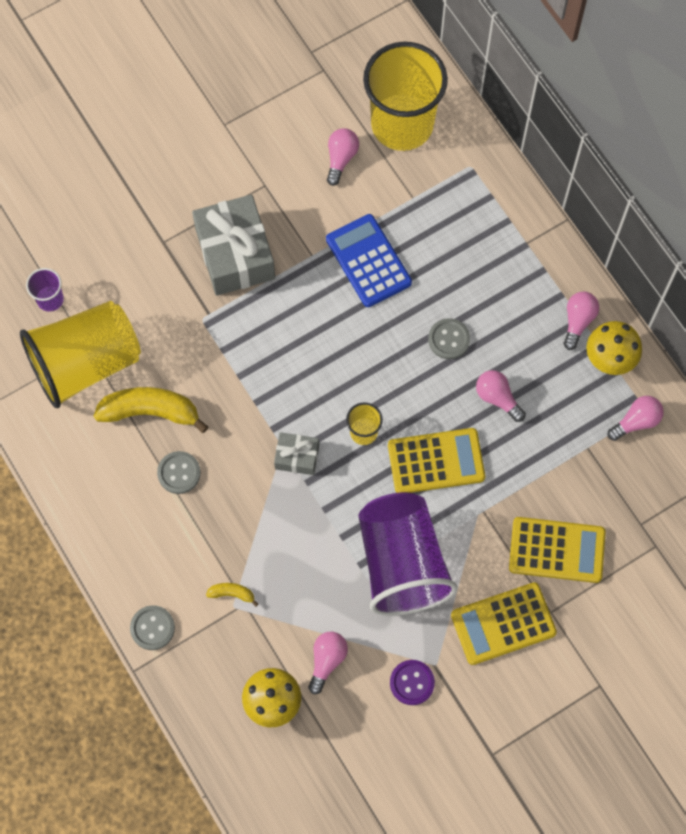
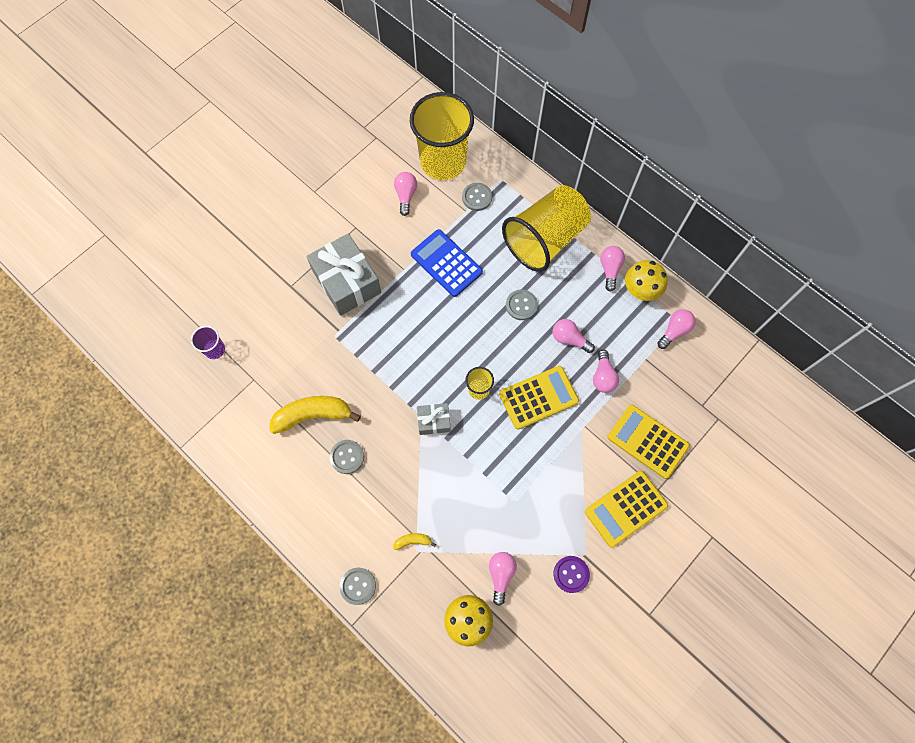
camera: 15 degrees left, 0 degrees up
(86, 363) = (254, 391): yellow cup -> yellow cup (545, 239)
(401, 563) = (536, 482): purple cup -> none
(433, 183) = (477, 197): none -> grey button
(525, 456) = (603, 377): none -> pink light bulb
(556, 550) = (647, 441): yellow calculator -> yellow calculator turned 135 degrees counterclockwise

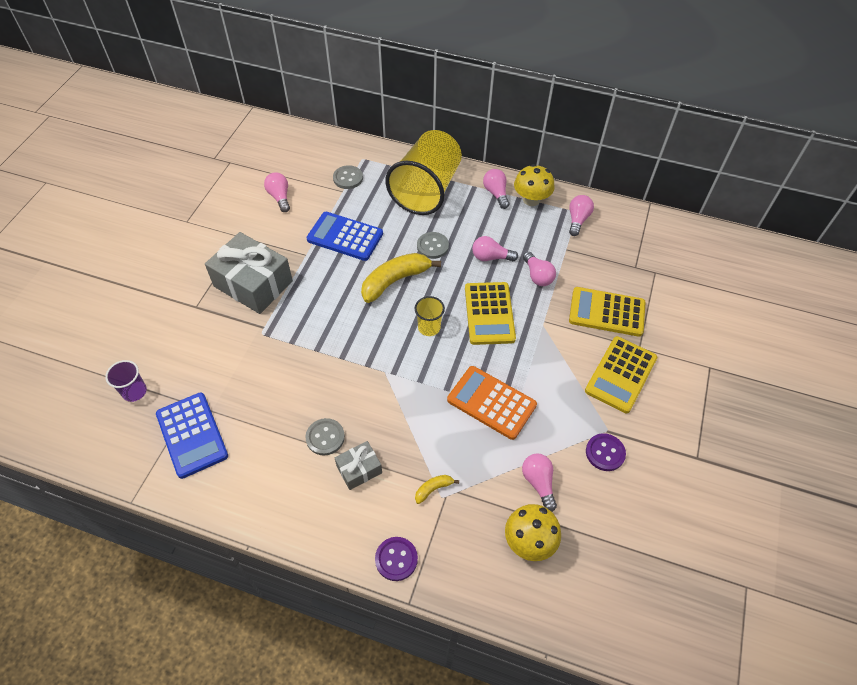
camera: 25 degrees left, 15 degrees down
(245, 409) = (192, 435): none -> blue calculator
(313, 415) = (271, 412): yellow banana -> yellow banana (395, 281)
(358, 586) = (396, 559): grey button -> purple button
(434, 421) = (399, 371): grey gift -> grey gift (359, 469)
(443, 162) = (302, 161): yellow cup -> none
(498, 485) = (491, 402): none -> orange calculator
(538, 398) = (489, 313): yellow calculator -> yellow calculator turned 135 degrees clockwise

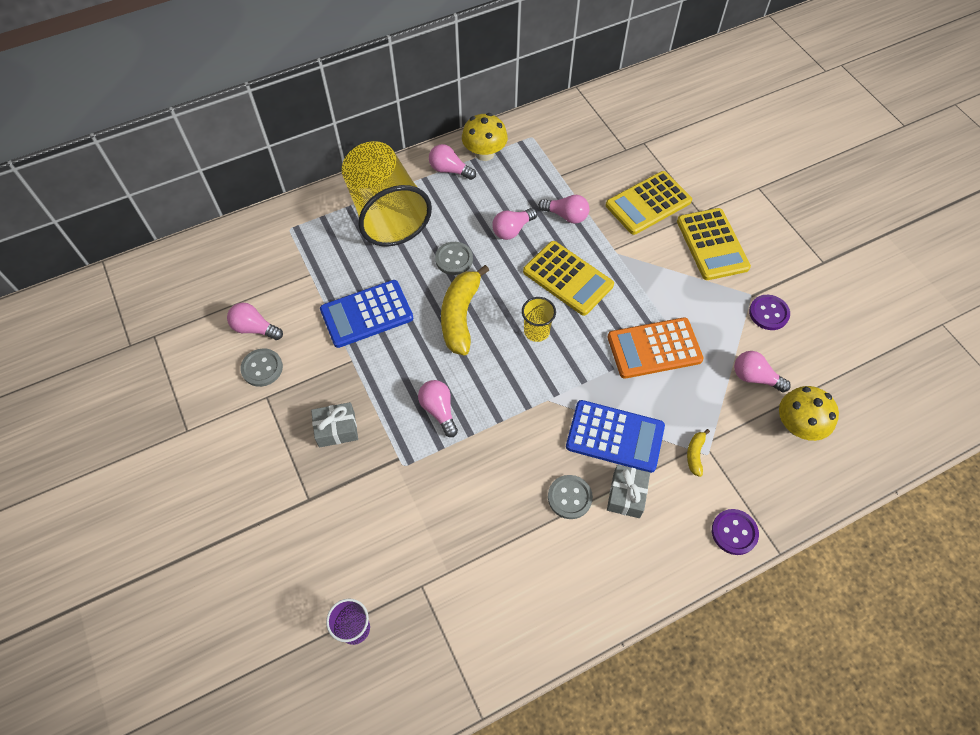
camera: 45 degrees left, 5 degrees up
(192, 435) = (459, 609): blue calculator -> blue calculator (615, 436)
(253, 283) = (336, 429): grey gift -> grey gift, size x0.50
(348, 178) = (299, 258): grey button -> grey button (262, 368)
(577, 220) = (540, 143): pink light bulb -> pink light bulb (439, 410)

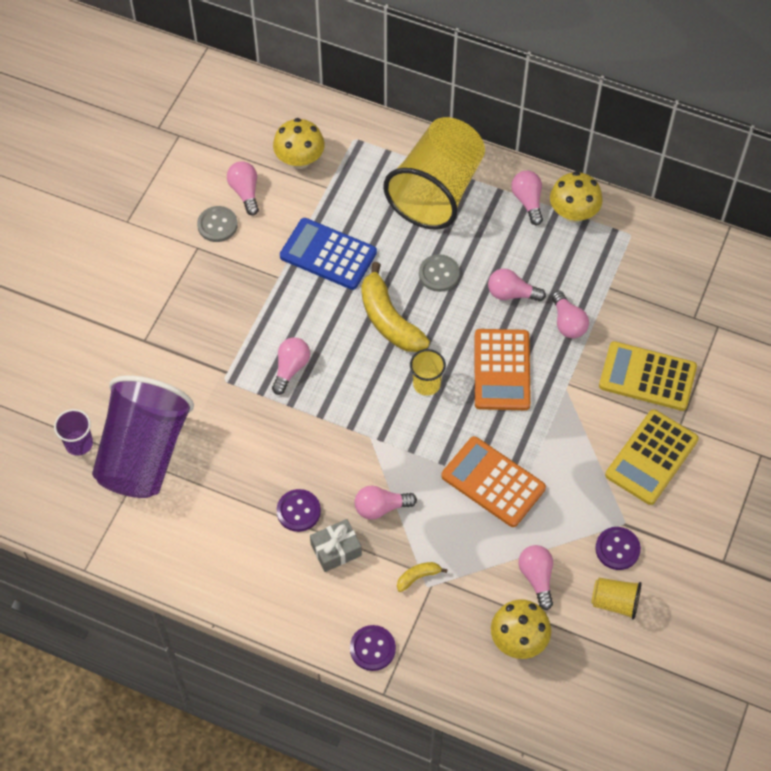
camera: 50 degrees right, 0 degrees up
(267, 274) = (299, 159): none -> yellow mushroom
(336, 429) = (213, 313): grey gift -> none
(414, 579) = (144, 454): none -> purple cup
(460, 316) = (389, 319): yellow banana -> yellow banana turned 90 degrees counterclockwise
(567, 278) = (501, 370): yellow calculator -> orange calculator
(569, 497) = (298, 511): grey button -> purple button
(615, 436) = (381, 507): blue calculator -> pink light bulb
(810, 344) = (615, 602): none -> yellow cup

